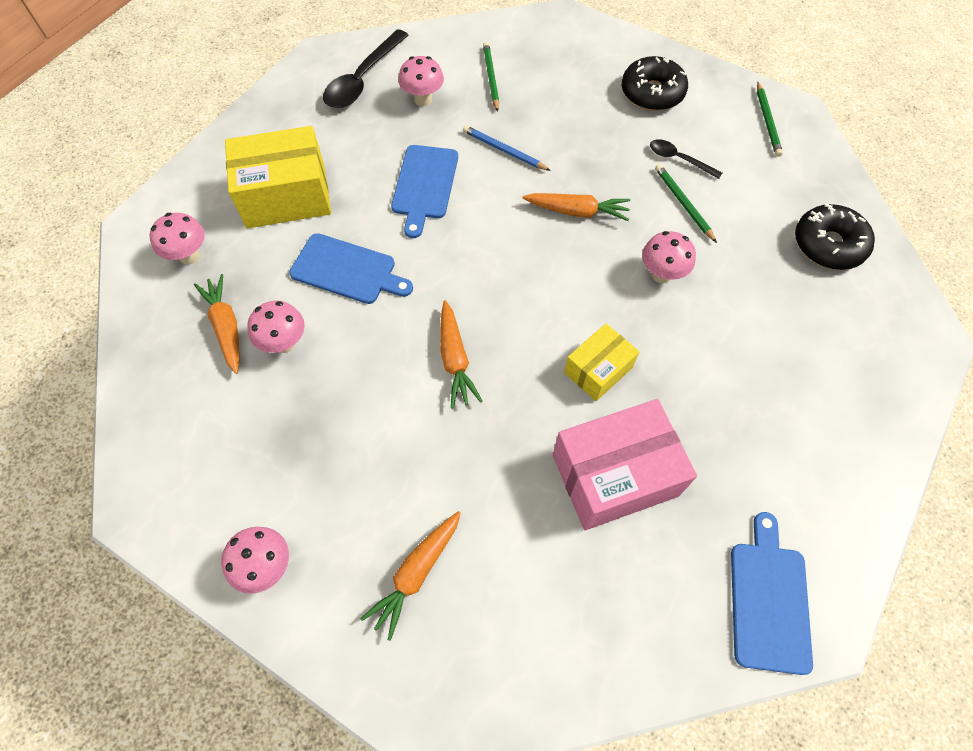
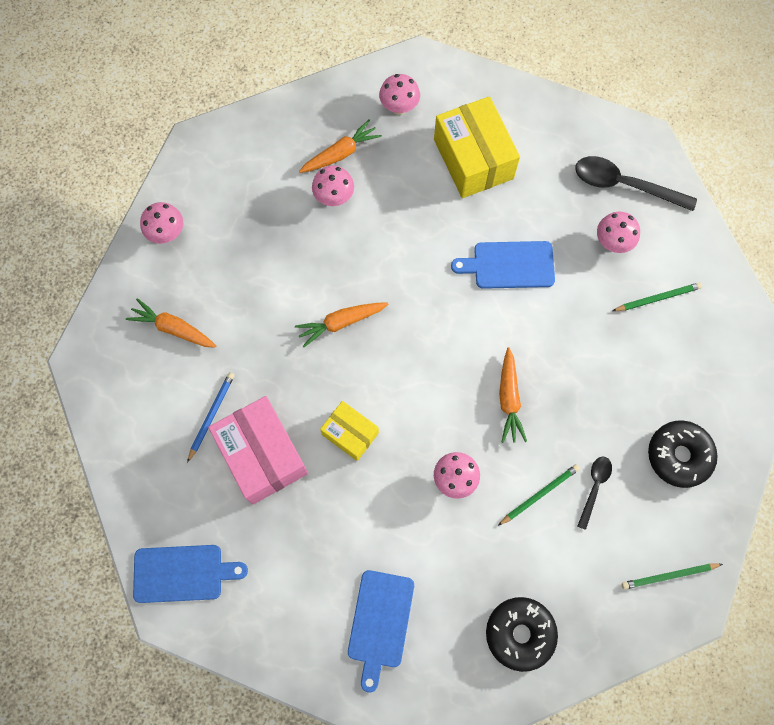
camera: 80 degrees right, 10 degrees up
(347, 270) = (408, 225): blue cutting board -> blue cutting board (380, 623)
(504, 151) = (566, 325): blue pencil -> blue pencil (211, 415)

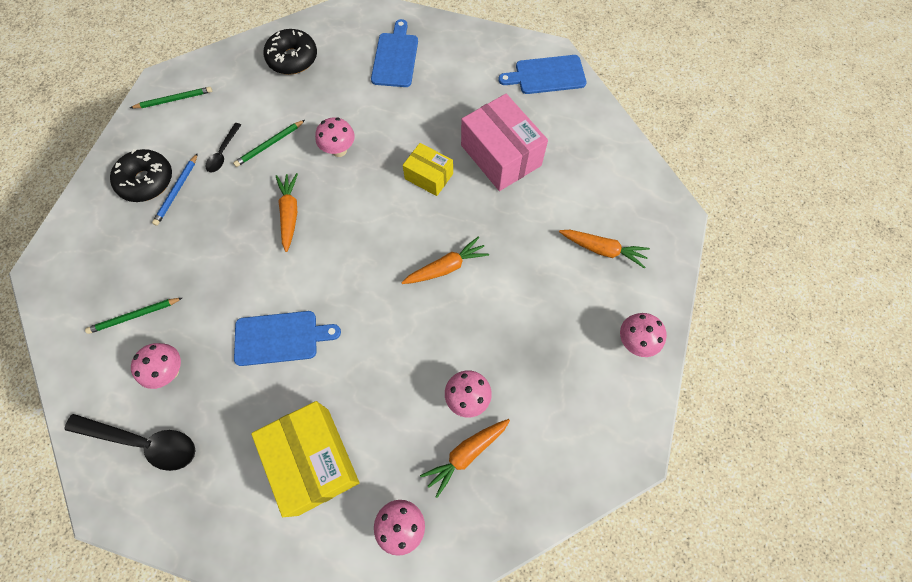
camera: 175 degrees right, 5 degrees down
(211, 415) = (550, 181): blue pencil -> blue pencil (177, 191)

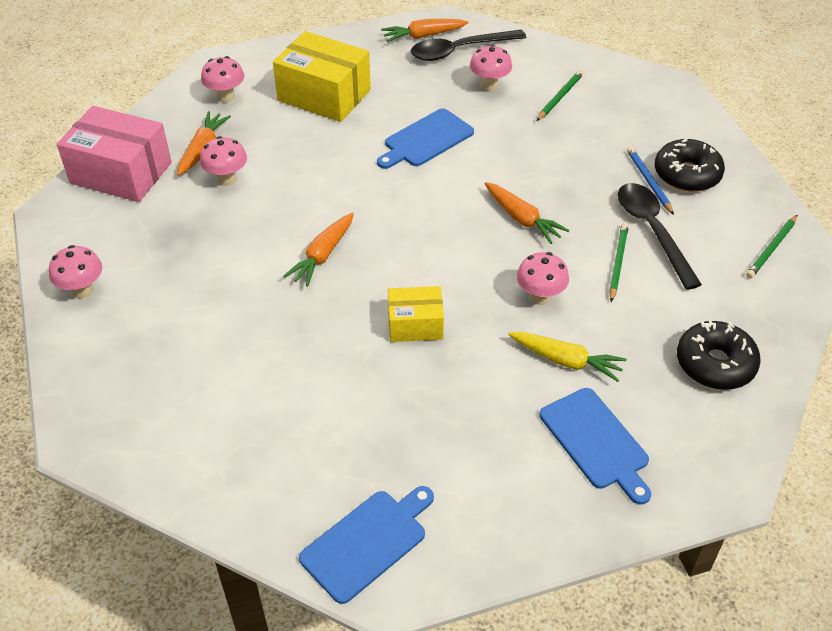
camera: 145 degrees right, 20 degrees down
(223, 153) = (652, 231): black spoon -> black spoon, size x1.81
(366, 104) = (566, 361): none -> yellow carrot
(500, 155) = (349, 393): pink box -> pink box (121, 173)
(602, 249) = (159, 355): orange carrot -> orange carrot (423, 36)

